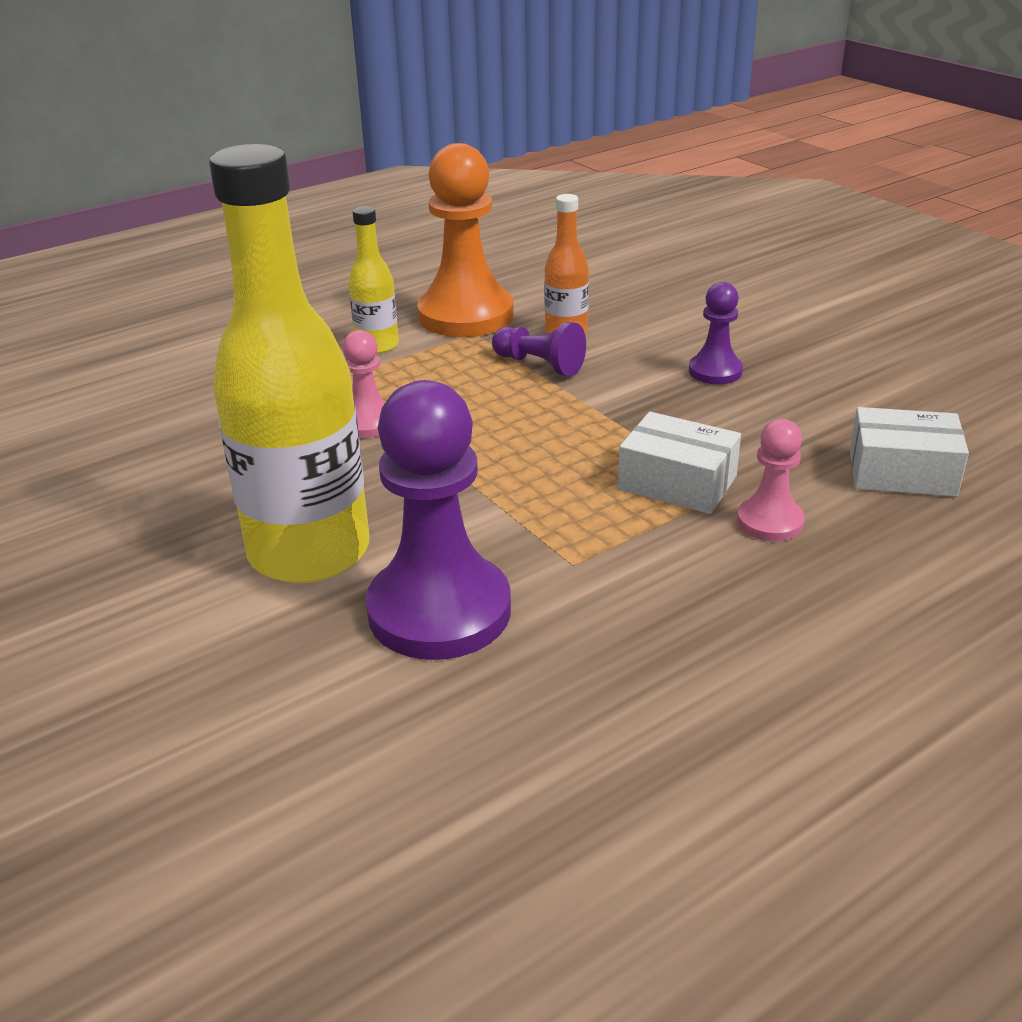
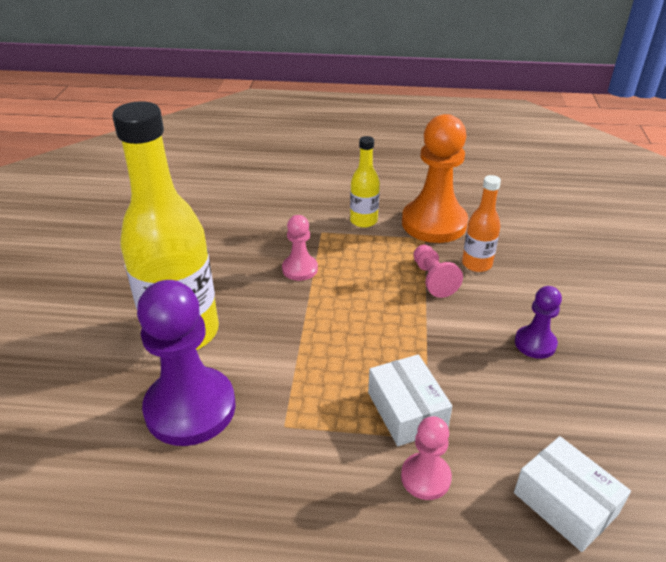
camera: 40 degrees right, 5 degrees up
(539, 365) = (433, 279): purple pawn -> pink pawn

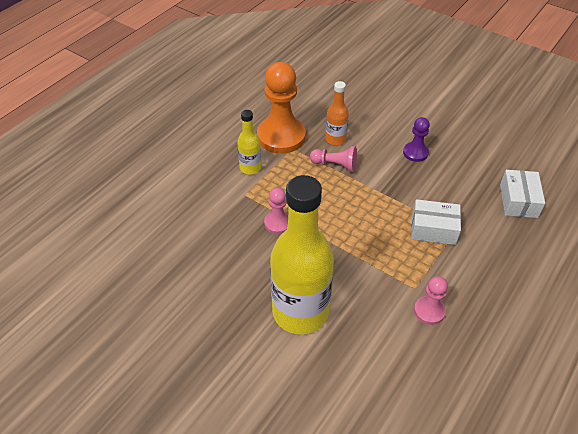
camera: 60 degrees left, 10 degrees up
(190, 408) = (375, 330): purple pawn -> none
(425, 477) = (480, 243): pink pawn -> pink pawn (429, 311)
(565, 503) = (518, 201): white box -> white box turned 75 degrees counterclockwise

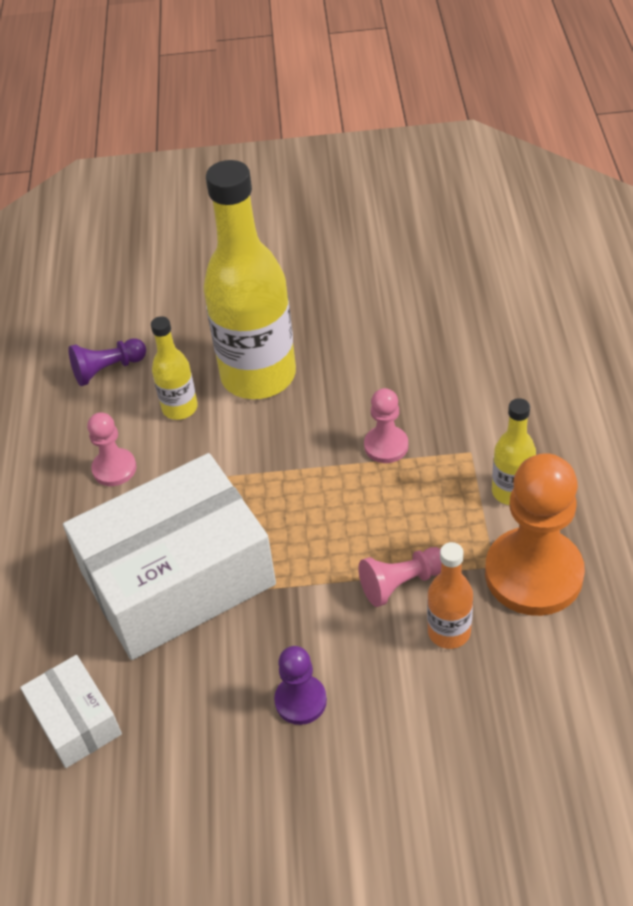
camera: 145 degrees right, 0 degrees up
(363, 324) = (180, 408): none -> yellow bottle
(388, 391) = (107, 370): none -> purple pawn
(433, 229) = (177, 578): white box -> white box, size x2.12

